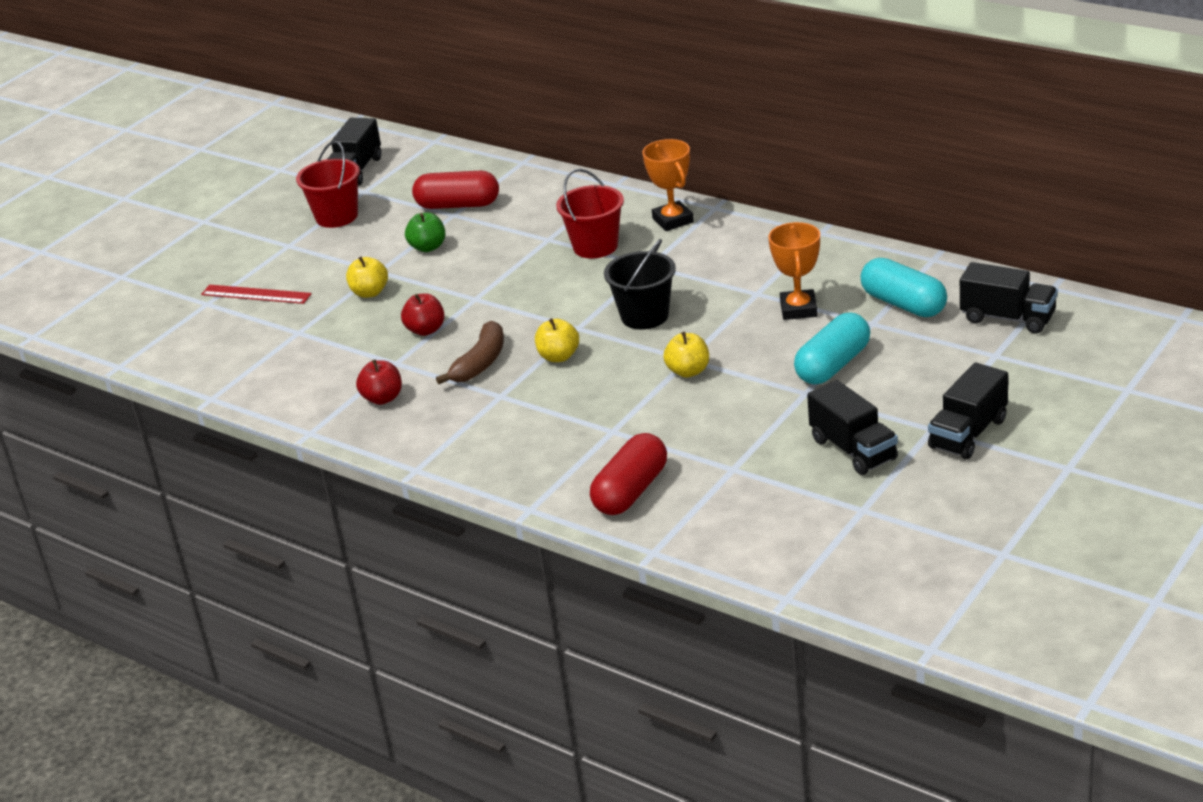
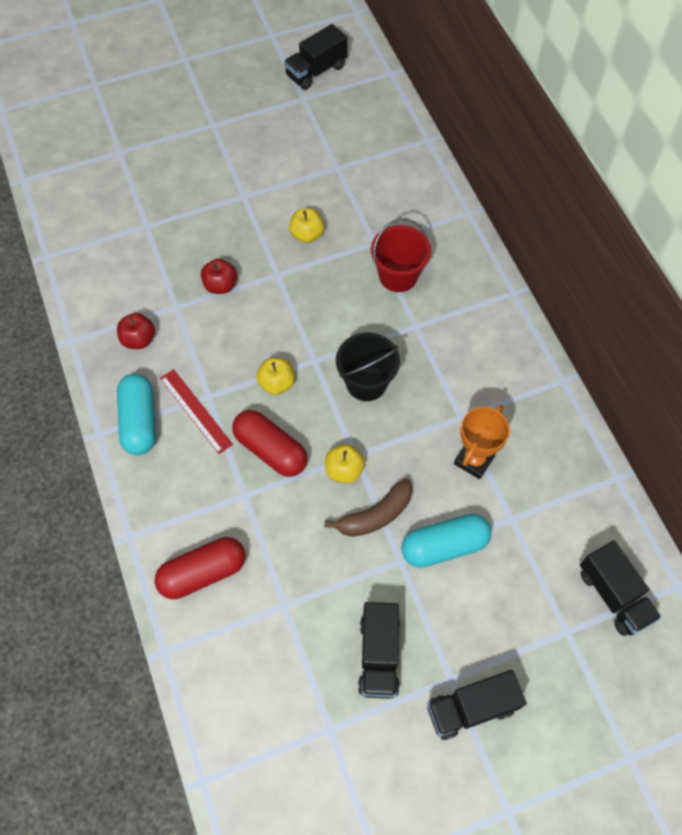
camera: 30 degrees right, 30 degrees up
(256, 294) = (154, 164): red ruler -> red ruler (196, 411)
(336, 216) = (265, 114): red bucket -> none
(370, 293) = (220, 216): yellow apple -> yellow apple (307, 235)
(428, 247) = (293, 193): green apple -> none
(458, 205) = (348, 159): red capsule -> red capsule (270, 450)
(480, 363) = (224, 349): brown banana -> brown banana (375, 515)
(673, 220) = (473, 285): orange trophy -> none
(903, 304) = (552, 515): turquoise capsule -> turquoise capsule (139, 421)

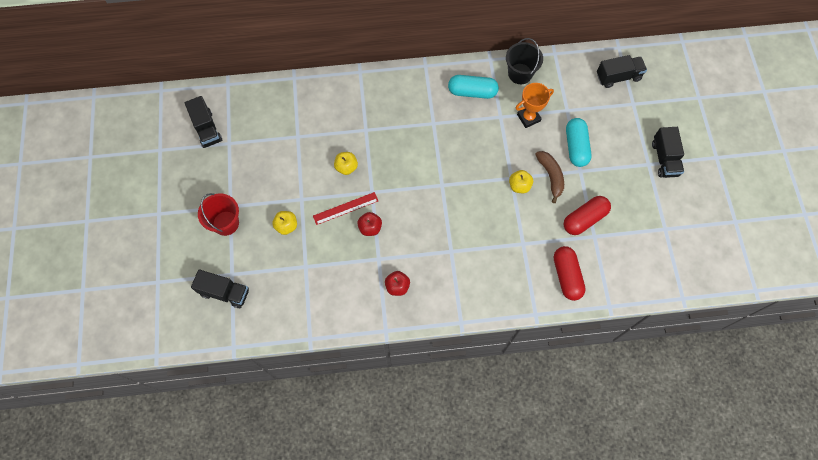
camera: 75 degrees left, 5 degrees up
(139, 421) = (458, 295): turquoise capsule -> turquoise capsule (472, 92)
(196, 411) = (459, 260): red ruler -> red ruler (345, 208)
(270, 450) = (497, 223): red capsule -> red capsule (584, 219)
(277, 383) = (452, 209): yellow apple -> yellow apple (286, 226)
(366, 383) = (465, 160): black bucket -> black bucket (520, 74)
(378, 655) = (630, 195): black truck -> black truck (224, 292)
(398, 276) = (394, 123): red bucket -> red bucket (226, 223)
(474, 460) = (528, 118): orange trophy -> orange trophy turned 75 degrees counterclockwise

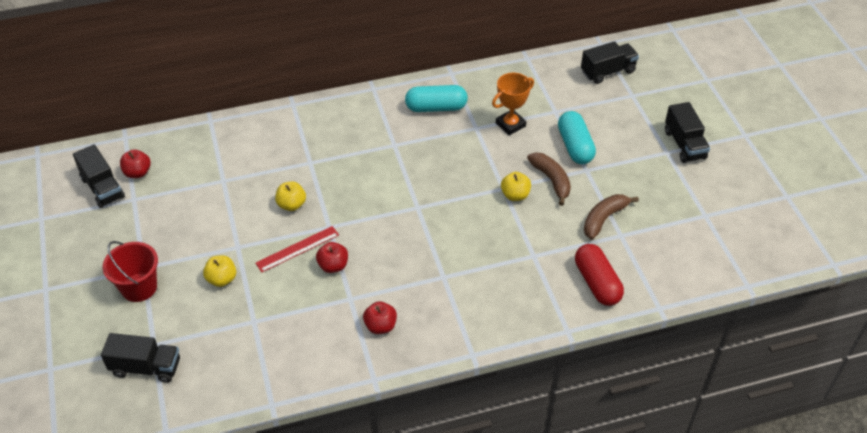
camera: 10 degrees left, 20 degrees down
(234, 119) = (138, 173): none -> red apple
(520, 74) = (490, 83): black bucket -> none
(584, 219) = (604, 219): red capsule -> brown banana

